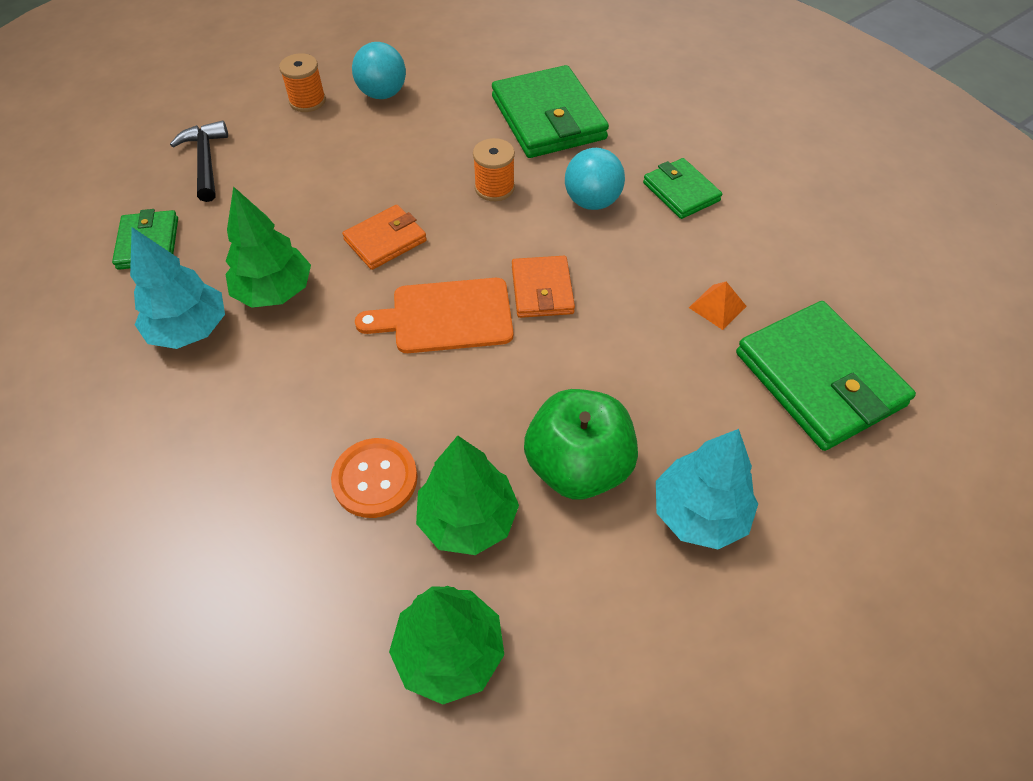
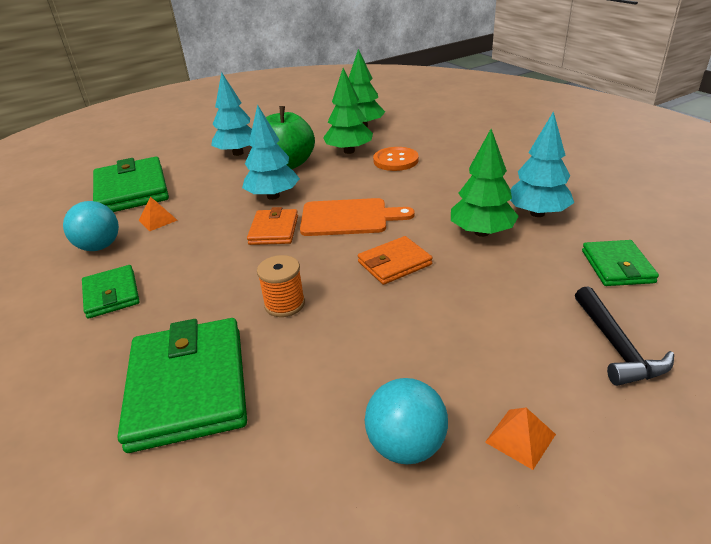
camera: 170 degrees left, 20 degrees down
(307, 101) = (520, 438): orange spool -> orange pyramid
(570, 365) = (273, 196): none -> turquoise tree
(592, 201) = (198, 289): turquoise ball -> turquoise ball (99, 246)

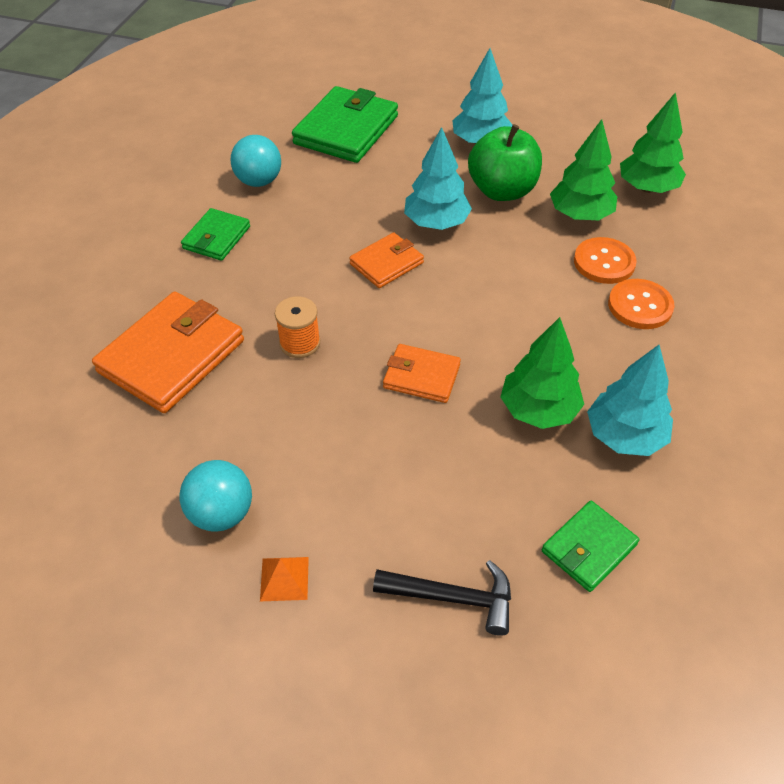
camera: 45 degrees right, 15 degrees up
(158, 220) = (324, 182): orange pyramid -> none
(188, 386) = (172, 356): green wallet -> orange wallet
(348, 218) = (459, 298): orange cutting board -> none
(444, 165) = (640, 306): none -> orange button
(616, 346) = (453, 598): black hammer -> black hammer turned 120 degrees counterclockwise

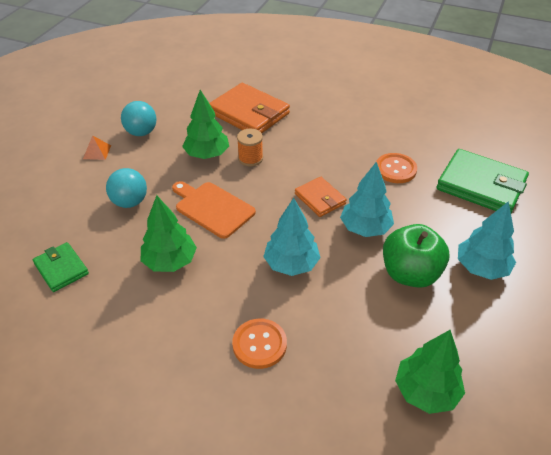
camera: 95 degrees right, 5 degrees down
(216, 238) = (348, 125): green wallet -> none
(259, 181) = (408, 142): turquoise ball -> turquoise ball (130, 202)
(421, 376) = (212, 208): orange wallet -> orange cutting board
(453, 598) = (59, 208): black hammer -> none
(580, 215) = (379, 325): green tree -> green tree (207, 155)
(604, 262) = (315, 330): orange button -> orange button (395, 169)
(624, 436) = (134, 304): turquoise tree -> turquoise tree (291, 264)

